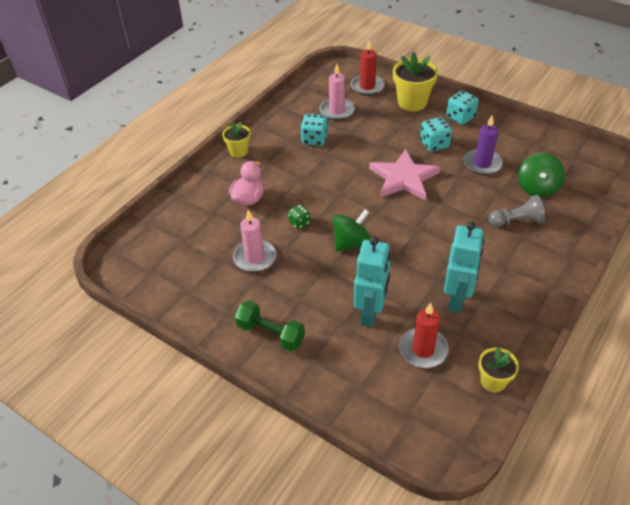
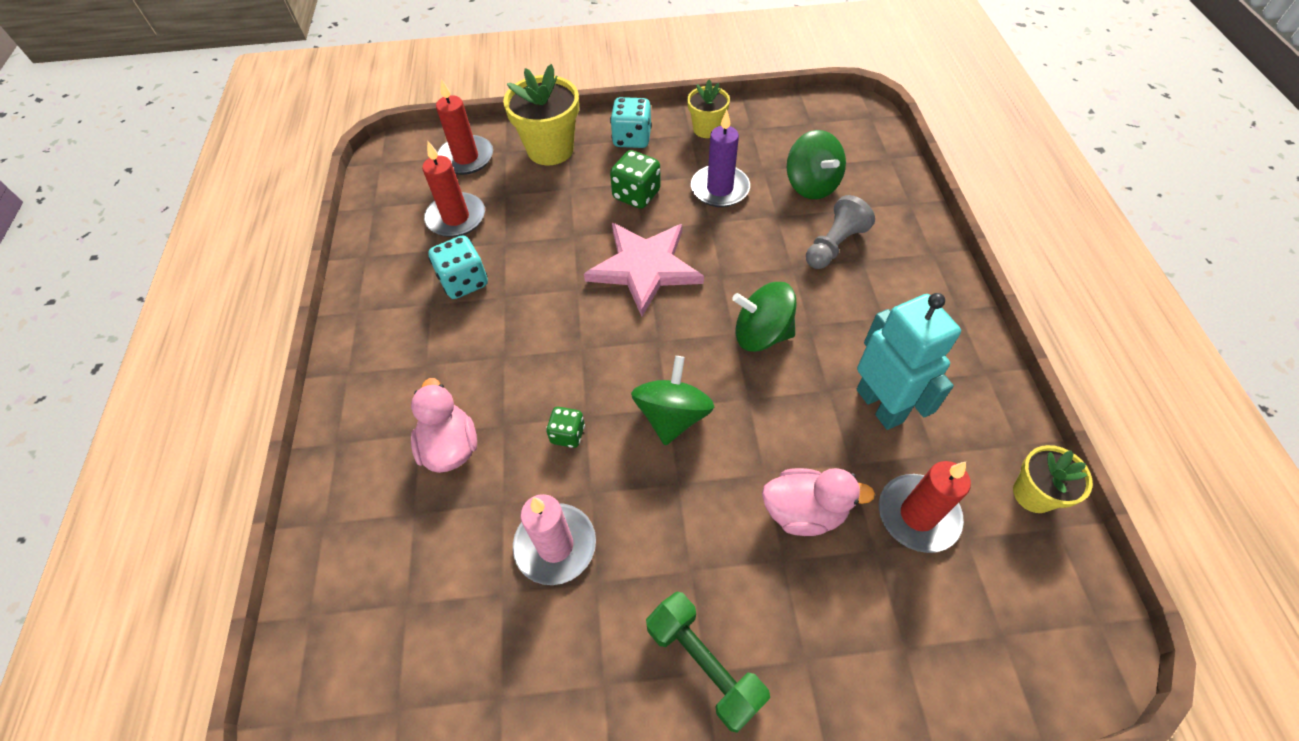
camera: 40 degrees left, 10 degrees up
(238, 151) = (358, 373): yellow flower pot -> yellow flower pot (706, 129)
(270, 333) = (704, 664): green dumbbell -> green dumbbell turned 60 degrees clockwise
(337, 111) = (456, 218): pink candle -> red candle
(370, 313) = (804, 511): turquoise robot -> pink duck
(430, 237) = (761, 334): none -> green spinning top
(434, 144) = (636, 195): turquoise dice -> green dice

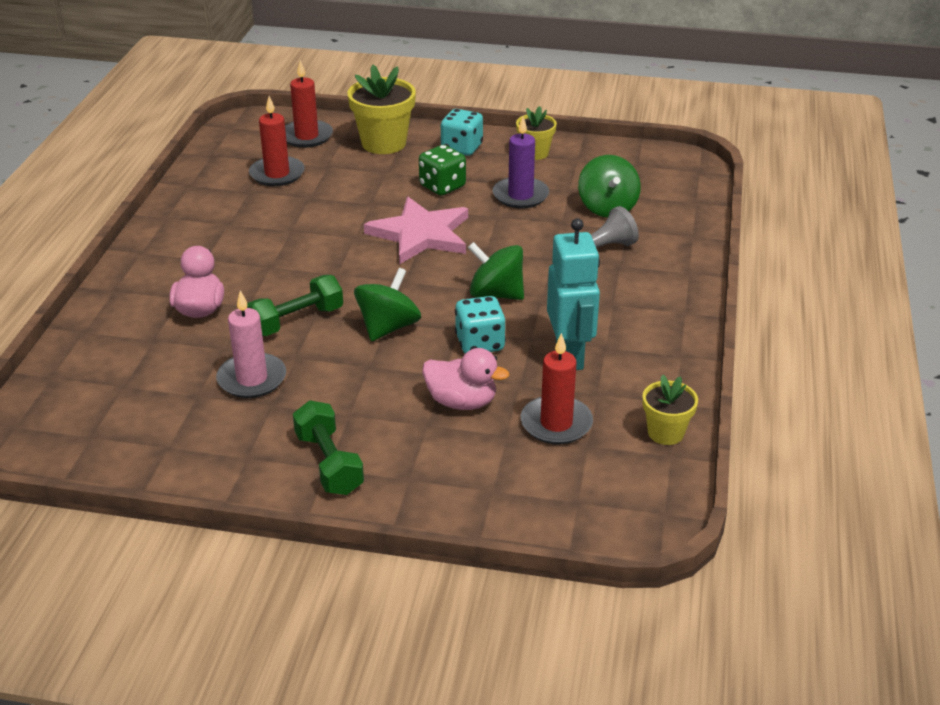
camera: 15 degrees right, 20 degrees down
(464, 282) = (262, 215): turquoise dice -> turquoise dice (480, 343)
(567, 434) = (296, 321): green dice -> green dumbbell

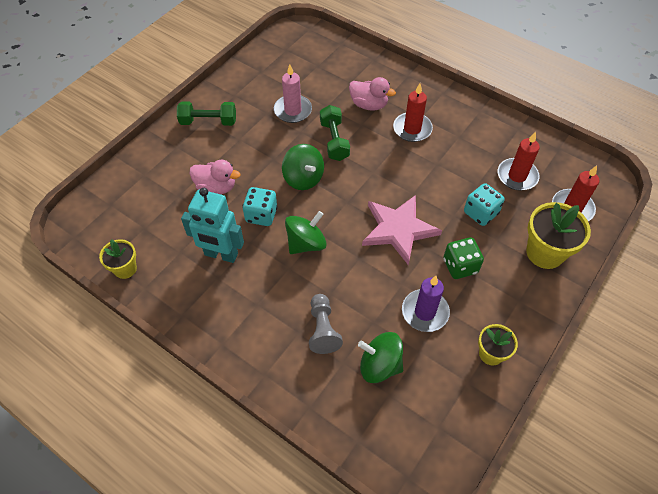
camera: 115 degrees right, 20 degrees up
(461, 148) = (518, 303): turquoise dice -> turquoise dice (480, 213)
(462, 402) = (216, 187): pink duck -> pink duck turned 120 degrees counterclockwise
(556, 423) = (170, 221): red candle -> red candle (412, 129)

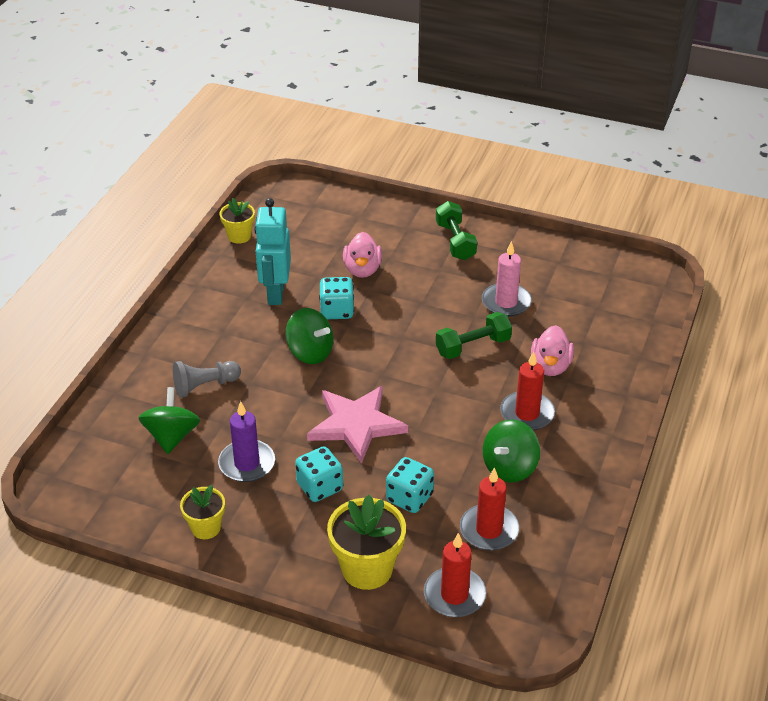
camera: 75 degrees right, 15 degrees down
(303, 178) = (402, 332): green spinning top -> green spinning top (509, 467)
(460, 266) = (320, 487): green dice -> turquoise dice

